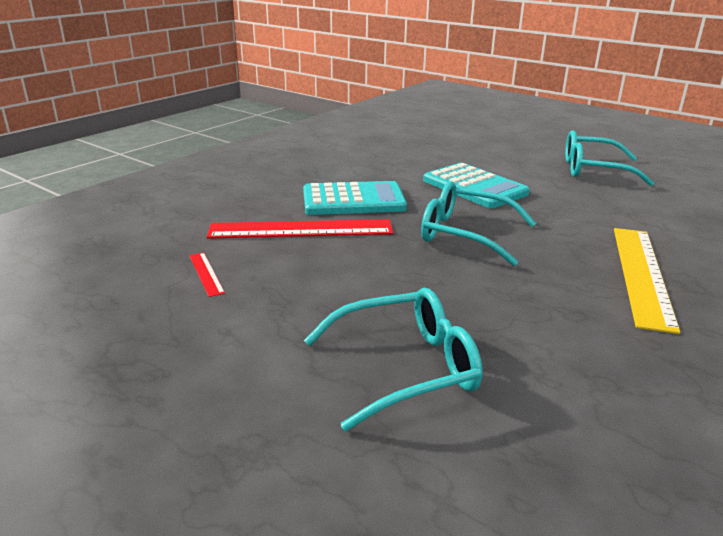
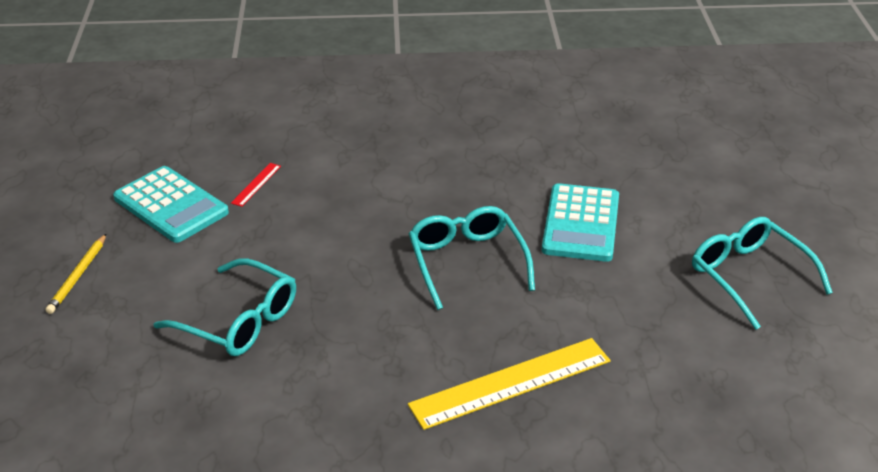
camera: 50 degrees right, 10 degrees up
(149, 455) = (78, 276): none -> yellow pencil
(301, 229) = (368, 183): red ruler -> none
(353, 200) = (455, 177): turquoise calculator -> turquoise calculator (171, 205)

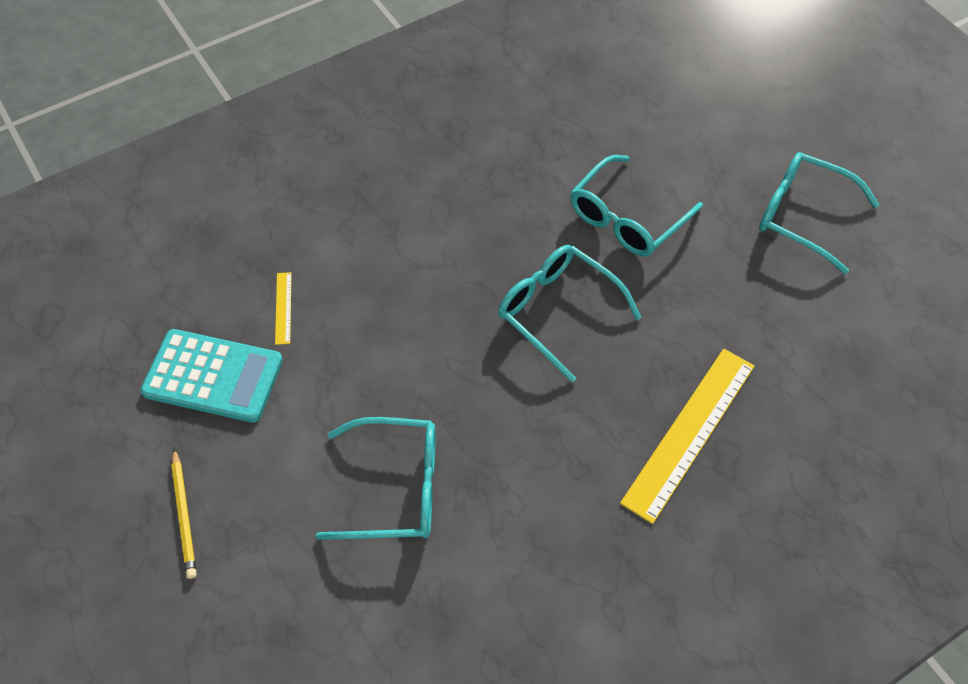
camera: 30 degrees left, 20 degrees up
(256, 184) = (283, 308): red ruler -> yellow ruler
(581, 224) = (627, 218): turquoise calculator -> turquoise glasses

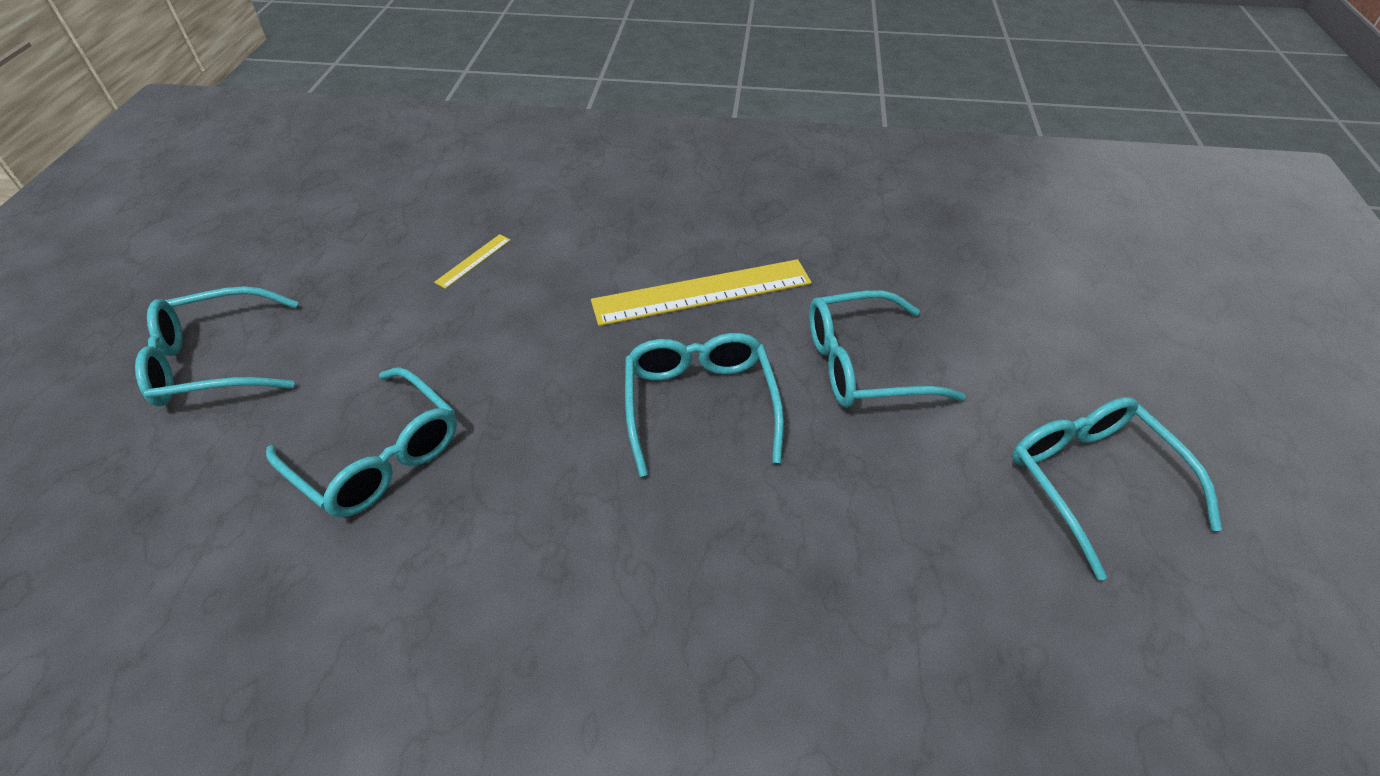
camera: 40 degrees right, 10 degrees down
(184, 515) = (215, 361): yellow pencil -> turquoise glasses
(213, 376) = (364, 277): turquoise calculator -> none
(690, 433) = (713, 622): yellow ruler -> yellow ruler (702, 292)

